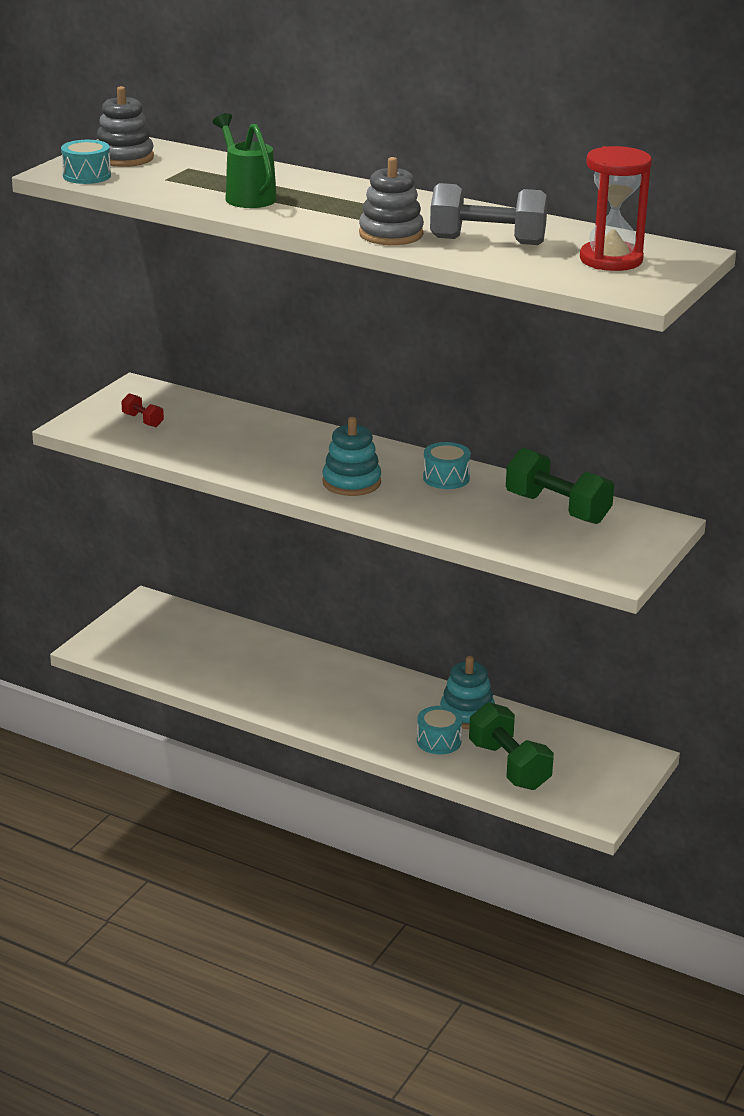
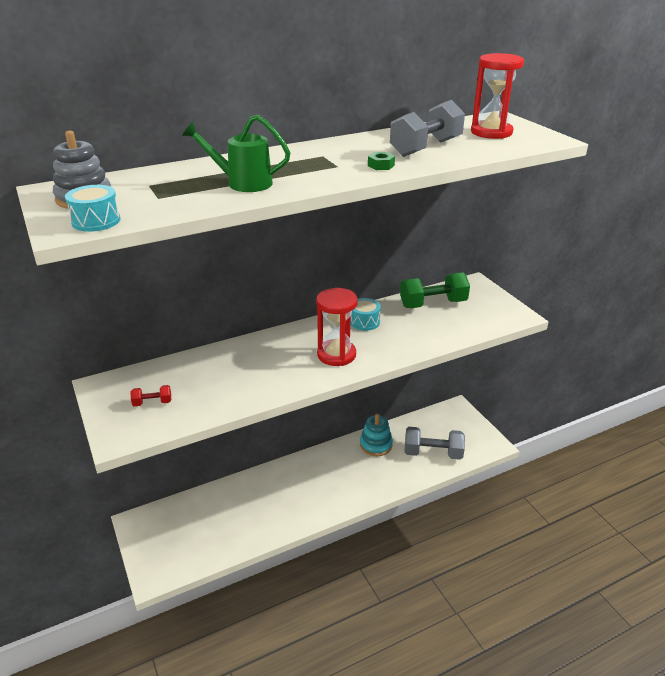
camera: 55 degrees left, 5 degrees up
(351, 483) = (336, 354): turquoise stacking toy -> red hourglass
(391, 234) = (381, 165): grey stacking toy -> green nut
(439, 741) = (391, 467): turquoise drum -> none
(509, 766) = (433, 453): green dumbbell -> grey dumbbell

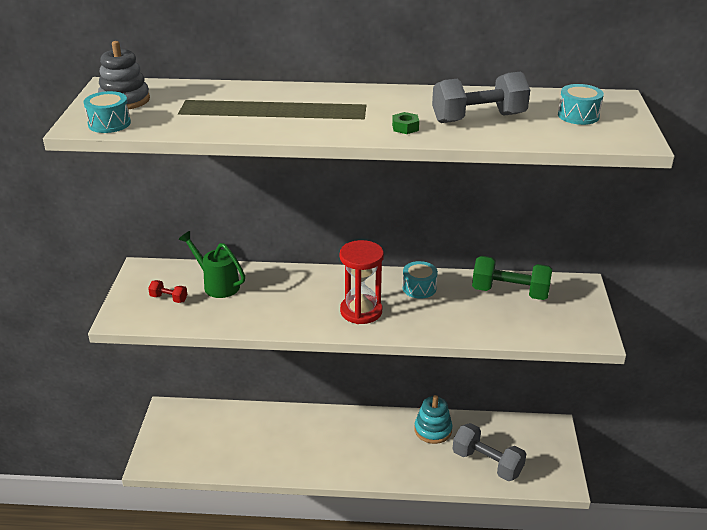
camera: 30 degrees right, 0 degrees up
(243, 183) = (259, 116): green watering can -> green watering can (217, 285)
(491, 132) = (578, 115): red hourglass -> turquoise drum

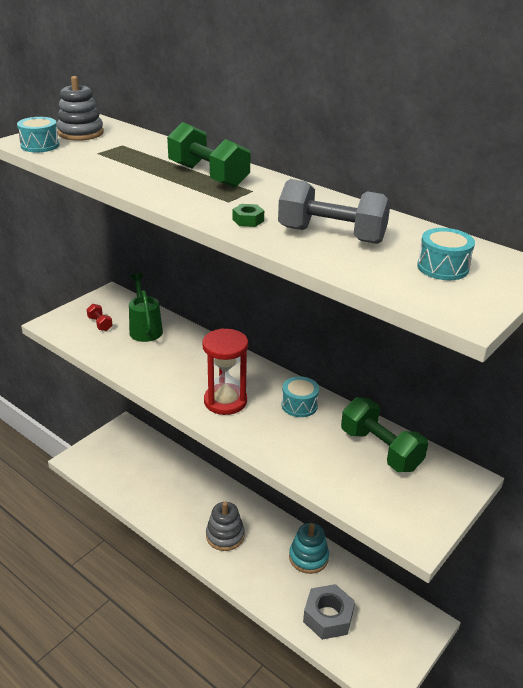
camera: 35 degrees right, 0 degrees up
(311, 103) = (208, 176): none -> green dumbbell
(353, 450) = (225, 536): none -> grey stacking toy
(487, 463) = (328, 617): grey dumbbell -> grey nut

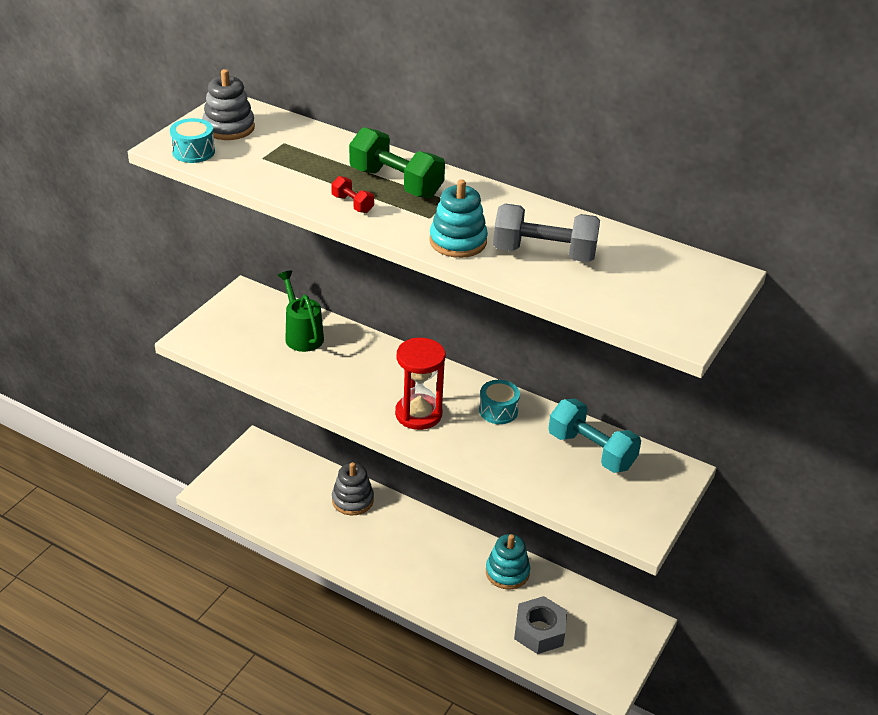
camera: 10 degrees left, 5 degrees up
(100, 324) = (247, 333): red dumbbell -> red dumbbell (352, 204)
(225, 536) = (409, 559): grey stacking toy -> grey stacking toy (352, 500)
(248, 220) = (458, 241): green nut -> turquoise stacking toy
(380, 450) = (591, 451): green dumbbell -> turquoise dumbbell
(442, 267) = (655, 283): turquoise drum -> none

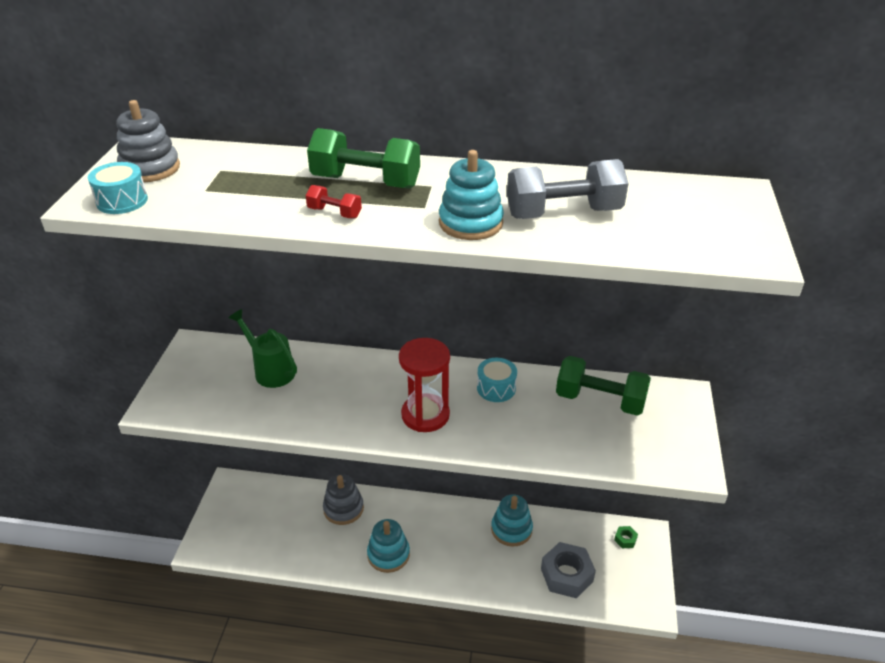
camera: 20 degrees left, 0 degrees up
(375, 554) = (388, 554): none -> turquoise stacking toy
(591, 451) = (600, 400): turquoise dumbbell -> green dumbbell
(619, 620) = (625, 539): none -> green nut

